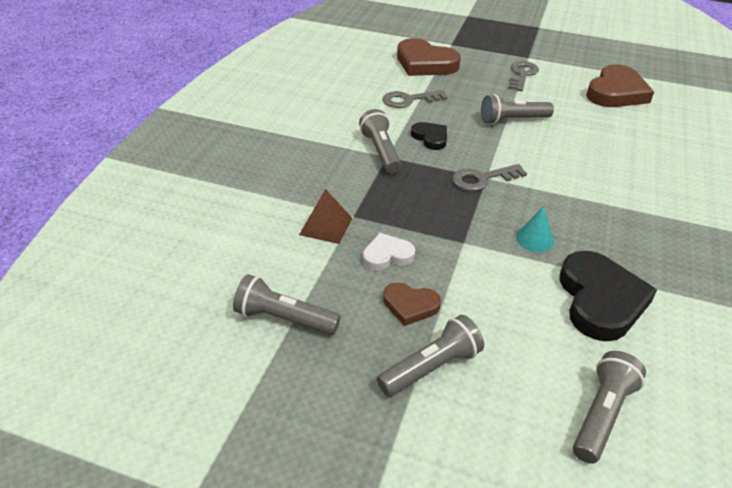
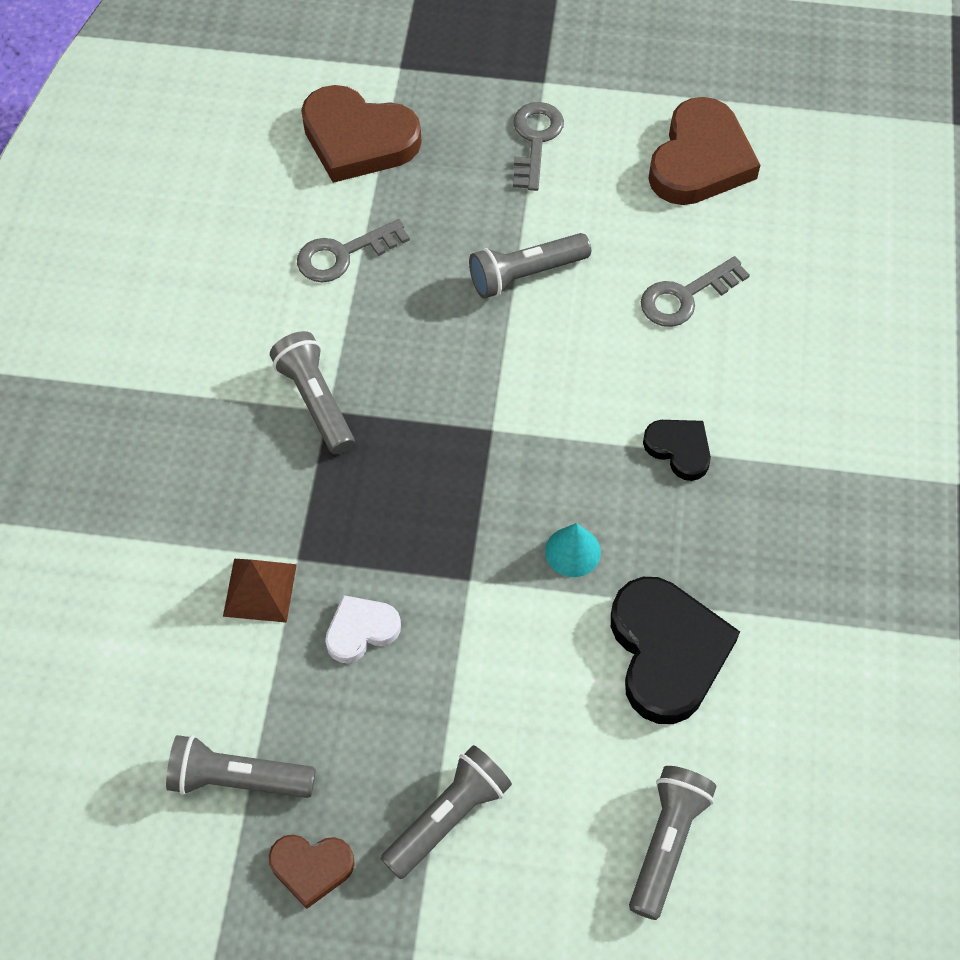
camera: 10 degrees left, 20 degrees up
(410, 305) = (407, 718): brown heart -> brown heart (311, 868)
(430, 138) = (392, 349): black heart -> black heart (679, 449)
(483, 179) = (487, 434): grey key -> grey key (685, 296)

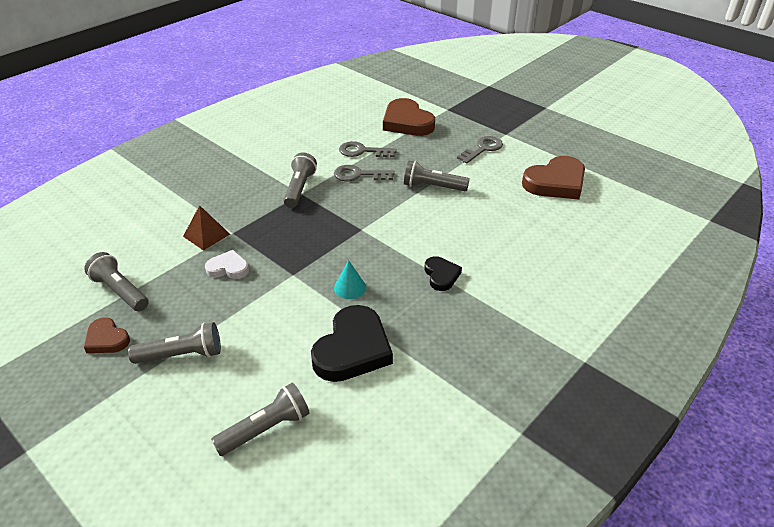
camera: 35 degrees right, 20 degrees down
(685, 296) = (501, 224): grey key -> grey key (359, 175)

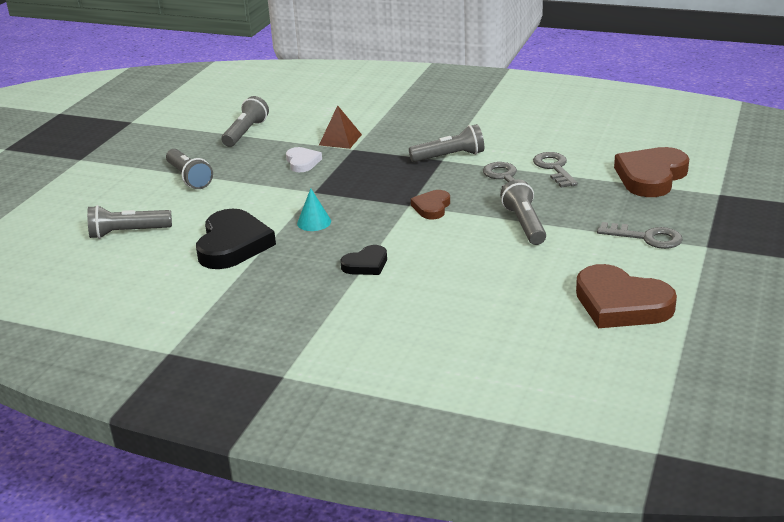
camera: 70 degrees right, 10 degrees down
(107, 339) = (191, 146): brown heart -> brown heart (432, 207)
(266, 429) = (128, 232): grey flashlight -> grey flashlight turned 135 degrees clockwise
(352, 349) = (233, 245): black heart -> black heart turned 90 degrees counterclockwise

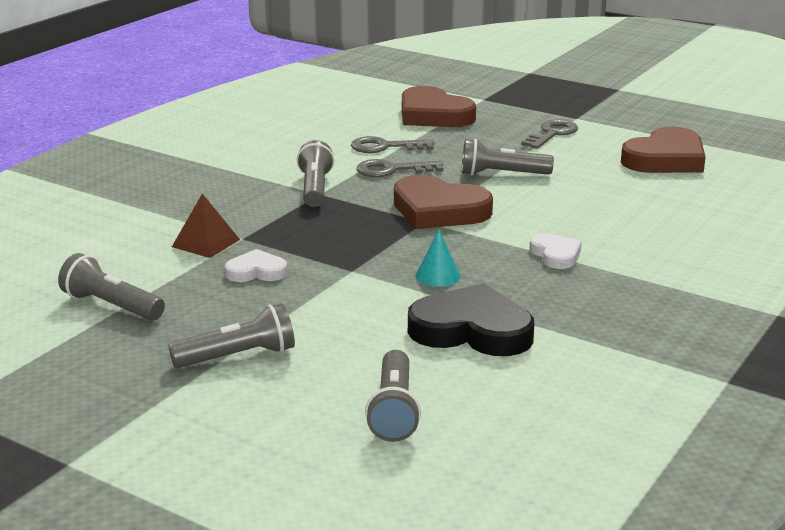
camera: 80 degrees left, 5 degrees down
(366, 264) = (555, 255): black heart -> white heart
(432, 207) = (439, 210): brown heart -> brown heart, size x1.88

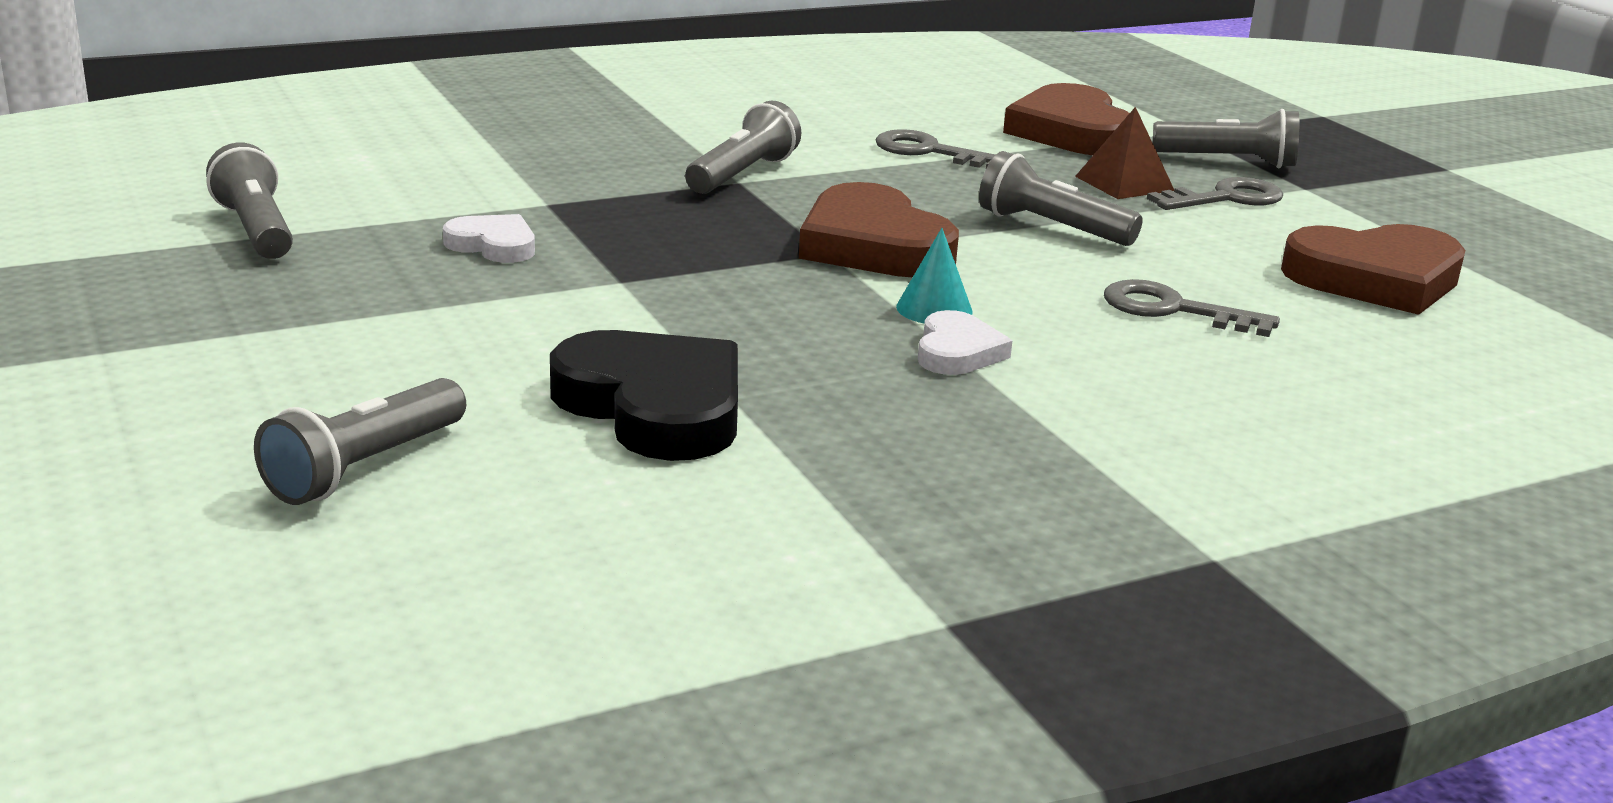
camera: 30 degrees right, 0 degrees up
(206, 243) = (490, 196): brown pyramid -> brown pyramid (1124, 183)
(238, 357) = (293, 333): grey flashlight -> grey flashlight (1228, 161)
(392, 170) = (891, 181): grey key -> grey key (1174, 310)
(438, 276) = (728, 323): turquoise cone -> turquoise cone (934, 309)

